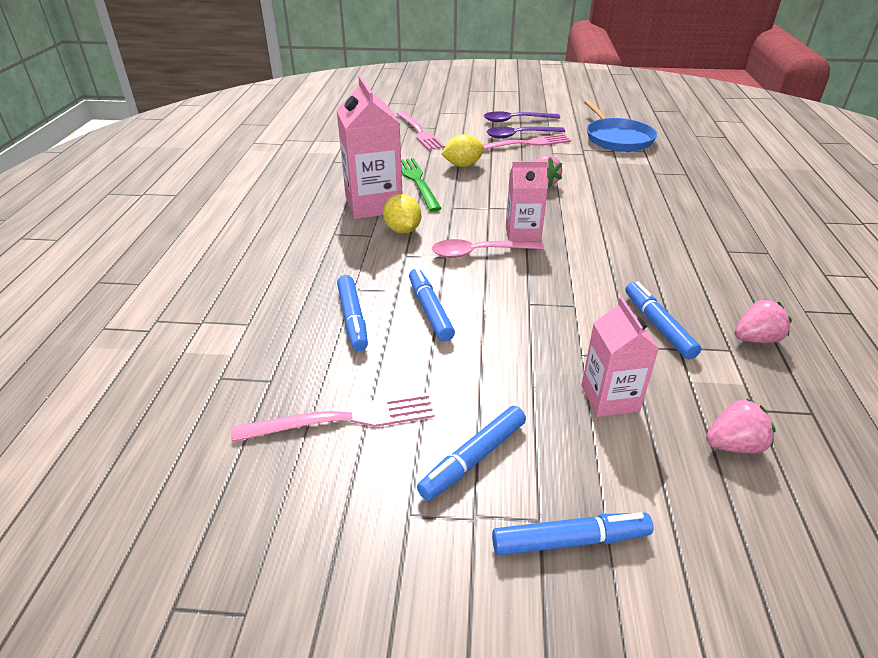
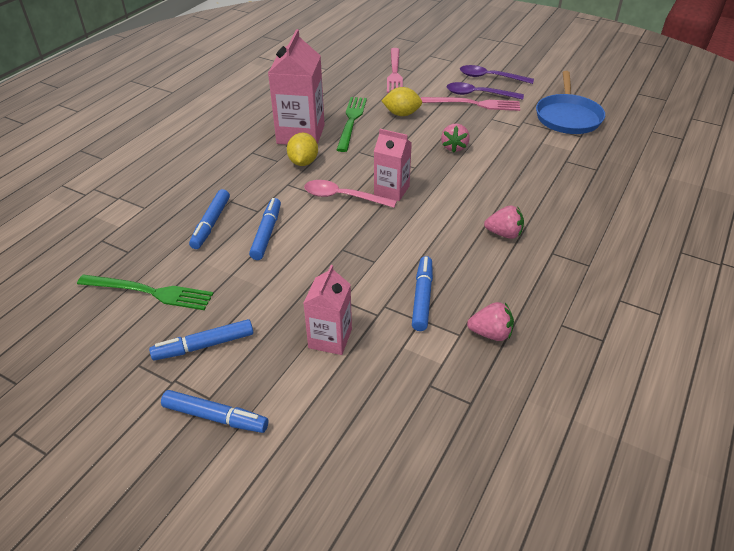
camera: 25 degrees right, 5 degrees up
(343, 419) = (149, 292): pink fork -> green fork
(734, 445) = (384, 402): pink strawberry -> pink strawberry (504, 234)

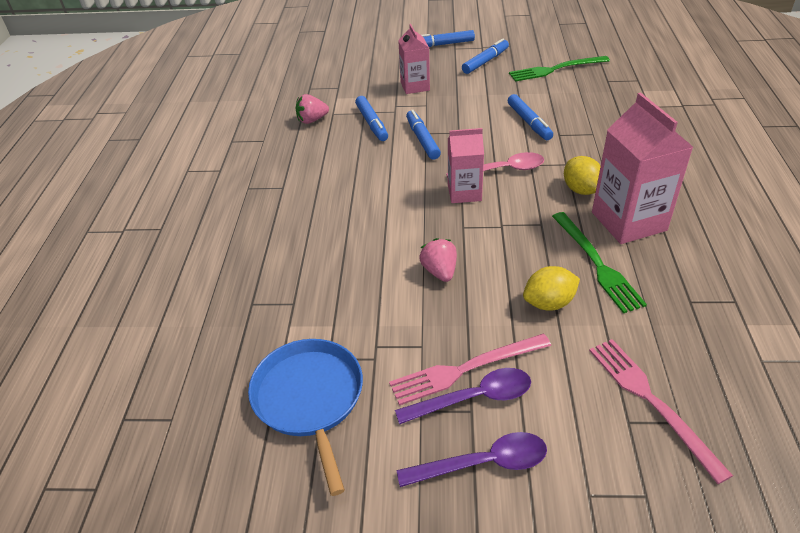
camera: 155 degrees right, 0 degrees up
(211, 224) = (580, 114): blue marker -> blue marker (422, 139)
(504, 234) = (332, 189): pink strawberry -> none

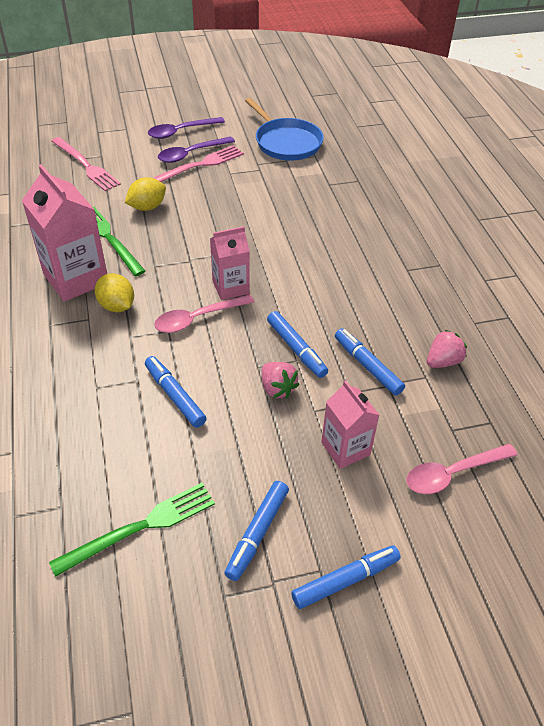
camera: 160 degrees right, 5 degrees up
(355, 71) = (452, 473): none -> pink spoon
(439, 271) = (232, 217): pink strawberry -> pink strawberry (277, 388)

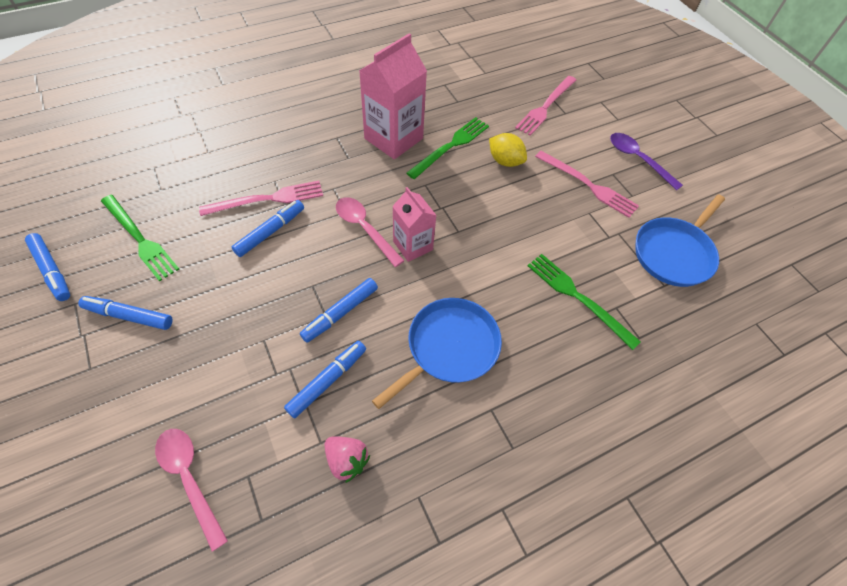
camera: 75 degrees right, 10 degrees up
(117, 306) = (367, 171): yellow lemon -> none
(123, 395) = (267, 199): none -> pink fork
(190, 154) = (604, 175): purple spoon -> none
(277, 388) = (287, 305): pink strawberry -> none
(315, 201) = (578, 297): none -> green fork
(345, 448) = (219, 372): pink carton -> none
(345, 580) = (77, 389): blue marker -> blue marker (52, 270)
(348, 283) = (449, 347): none -> blue pan

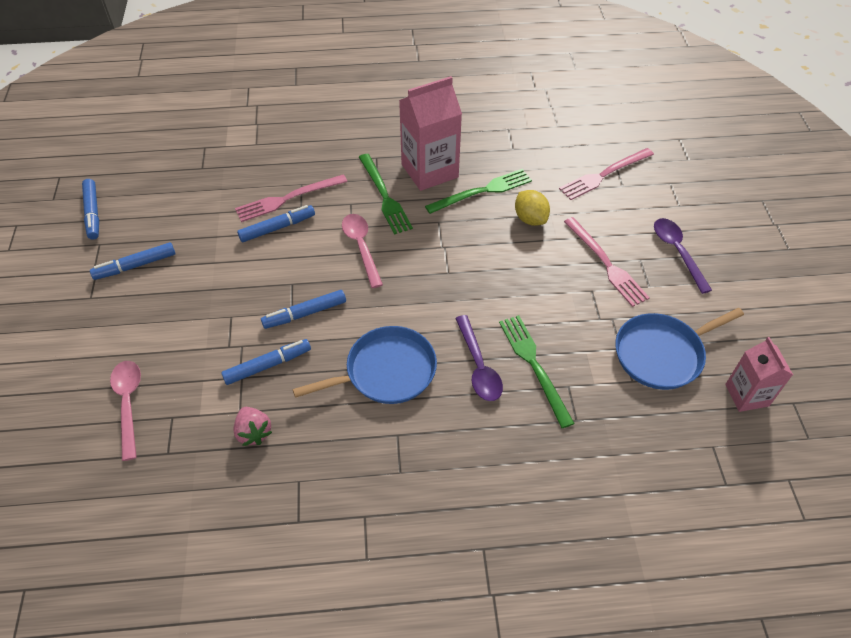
camera: 25 degrees right, 5 degrees down
(129, 316) = (135, 266): blue marker -> blue marker turned 60 degrees counterclockwise
(140, 239) = (169, 205): green fork -> green fork (384, 196)
(267, 199) = (288, 199): pink fork -> pink fork turned 150 degrees clockwise
(413, 245) = (398, 274): pink carton -> pink carton (747, 395)
(531, 314) = (478, 366): none -> purple spoon

